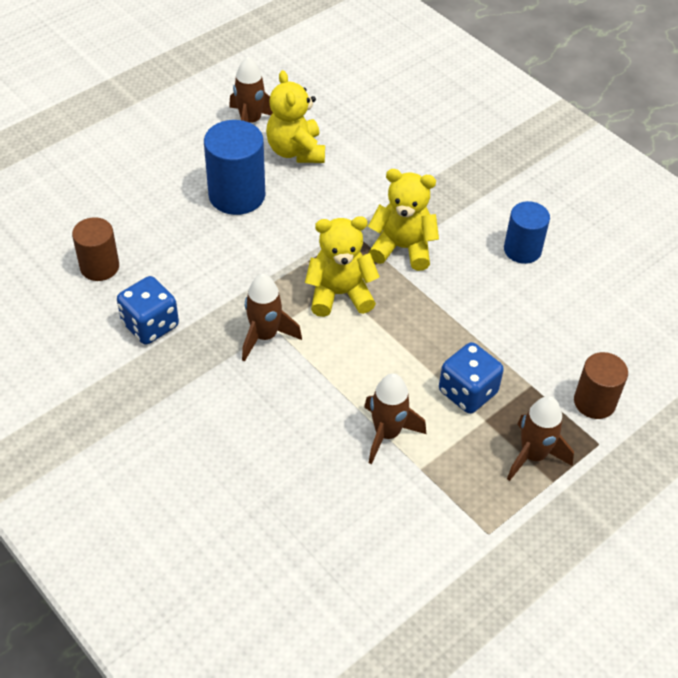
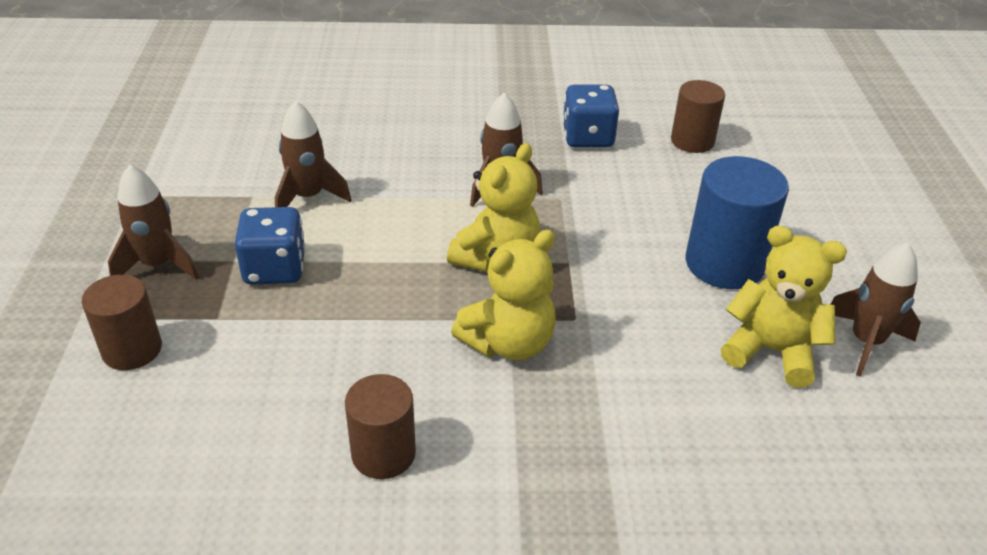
camera: 130 degrees right, 10 degrees down
(522, 250) = (383, 453): blue cylinder -> brown cylinder

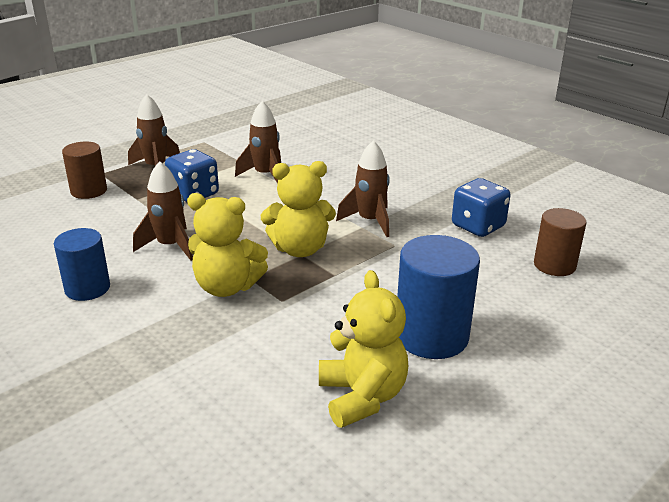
camera: 50 degrees right, 10 degrees down
(383, 453) = (87, 288): brown cylinder -> blue cylinder
(865, 342) = (442, 443): brown rocket -> brown rocket (170, 246)

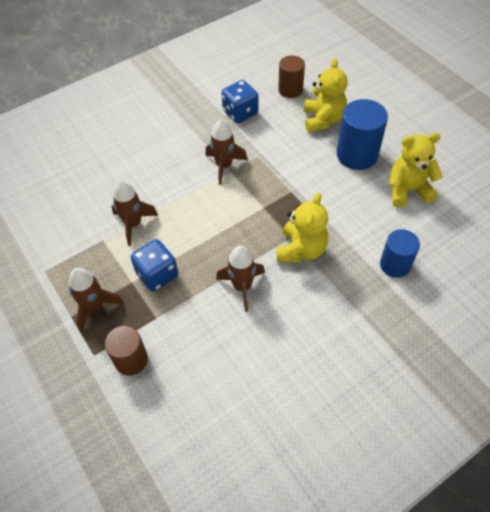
camera: 80 degrees left, 25 degrees up
(87, 288) = (296, 336): blue cylinder -> blue cylinder (395, 265)
(300, 249) = (257, 207): yellow teddy bear -> yellow teddy bear (323, 120)

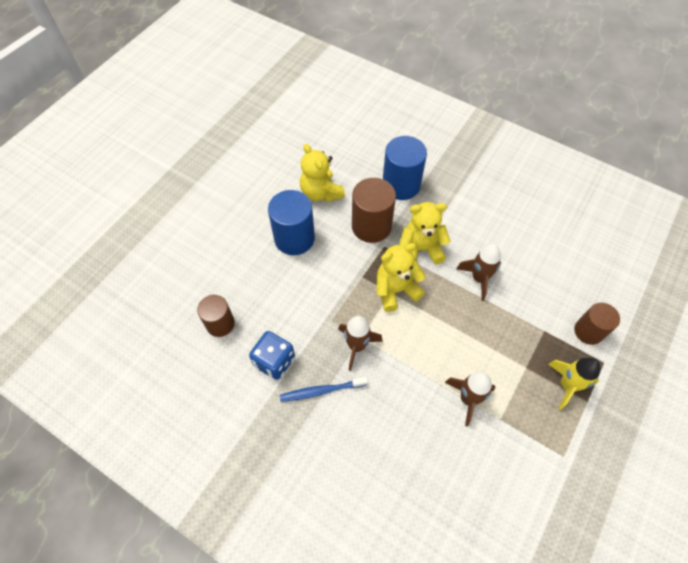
camera: 115 degrees left, 5 degrees up
(95, 307) = (567, 385): brown rocket -> yellow rocket
(157, 274) = (506, 349): blue dice -> none
(199, 133) = (321, 391): none -> blue toothbrush
(323, 120) = (257, 279): yellow teddy bear -> yellow teddy bear (396, 290)
(347, 218) = (371, 226): none -> brown cylinder
(395, 265) = (401, 185): blue cylinder -> blue cylinder, size x1.54

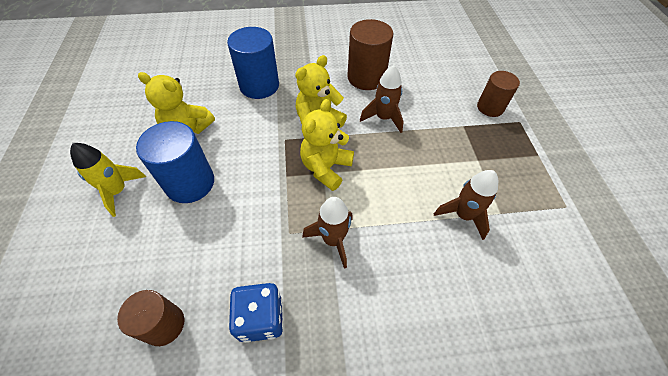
camera: 40 degrees left, 5 degrees down
(321, 391) = (335, 310): blue toothbrush -> none
(371, 226) = (259, 130): brown cylinder -> brown cylinder (366, 77)
(567, 385) = (516, 153): yellow rocket -> yellow rocket (118, 191)

